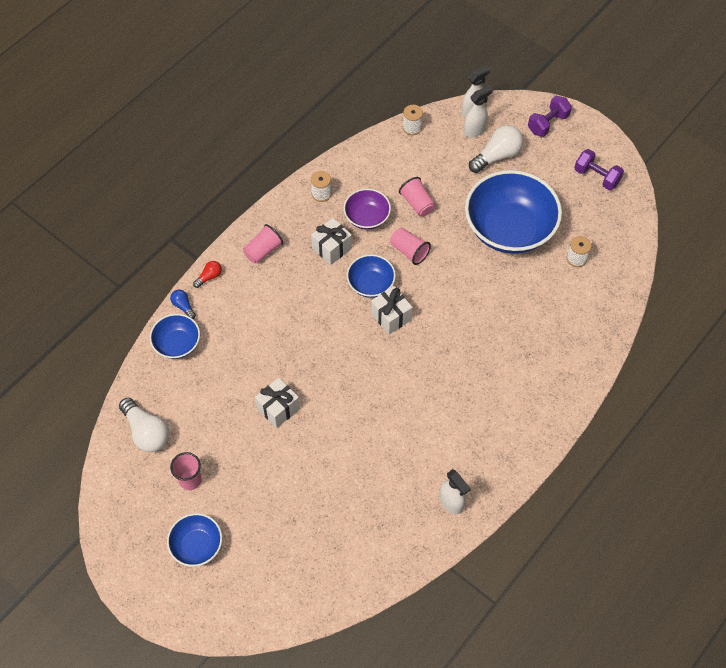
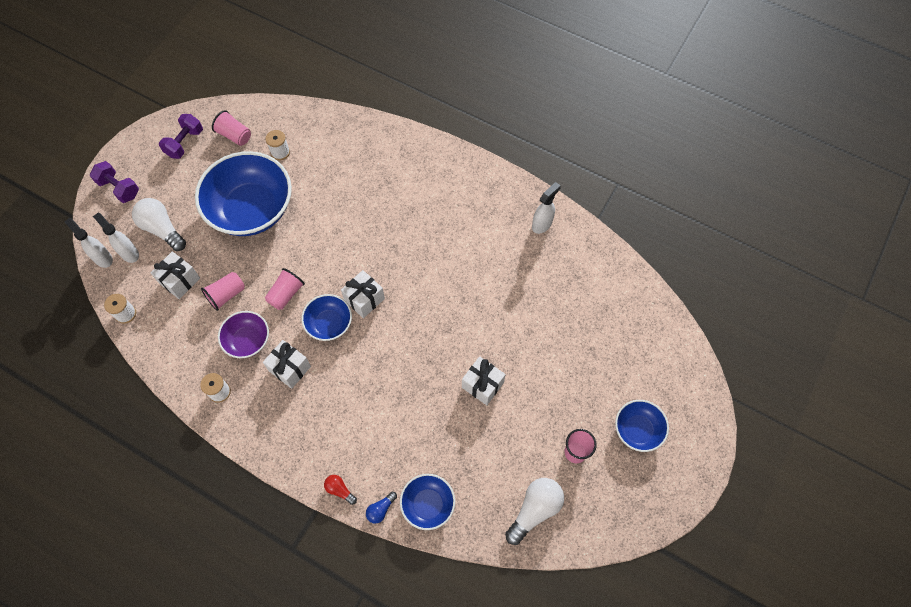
camera: 100 degrees left, 5 degrees up
(263, 251) = (300, 439): pink cup -> pink cup (234, 135)
(438, 168) = (180, 281): none -> white gift

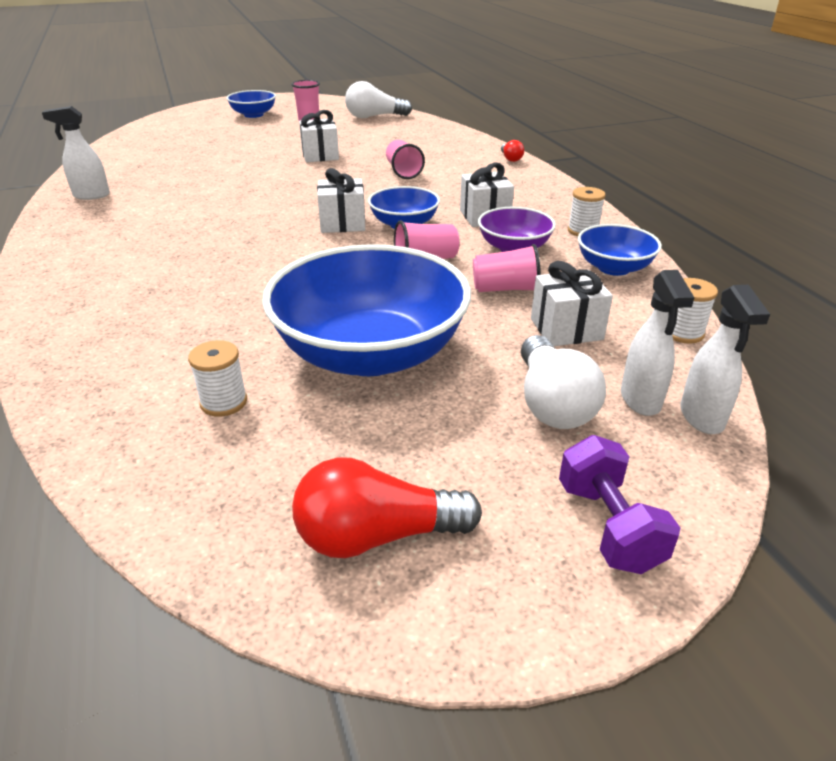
camera: 140 degrees left, 30 degrees down
(185, 143) = (377, 536): purple dumbbell -> red light bulb
(234, 135) = (259, 482): pink cup -> pink cup (403, 171)
(381, 509) = (486, 145): blue light bulb -> none
(428, 504) = (446, 137): blue bowl -> blue bowl (613, 268)

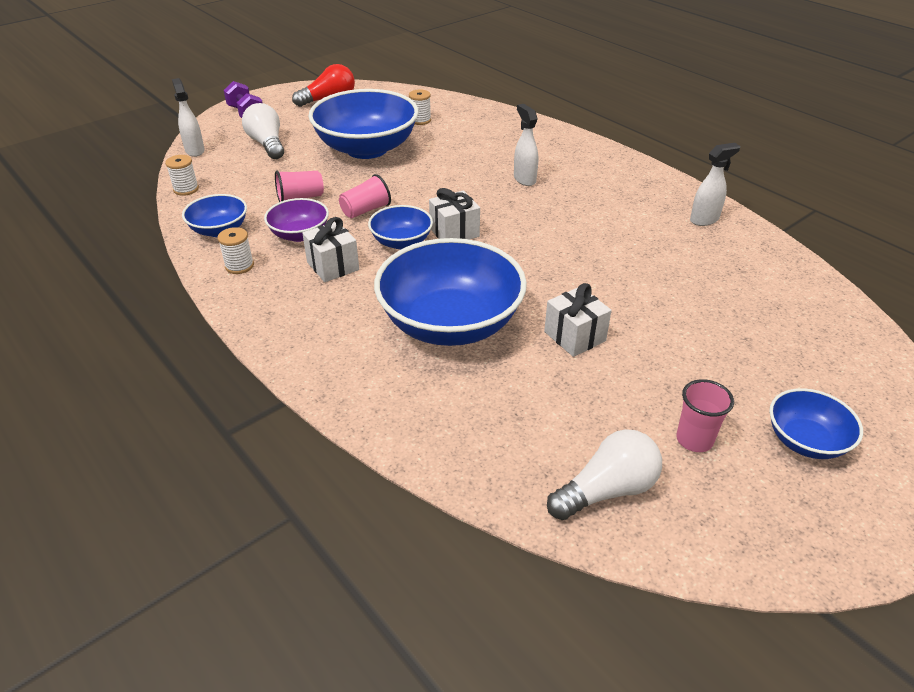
camera: 160 degrees right, 5 degrees up
(403, 171) = (450, 324): pink cup -> blue bowl
(510, 158) = (327, 388): red light bulb -> none
(566, 329) = (258, 179): white gift -> none
(640, 400) = (223, 152): white spray bottle -> white spray bottle (524, 179)

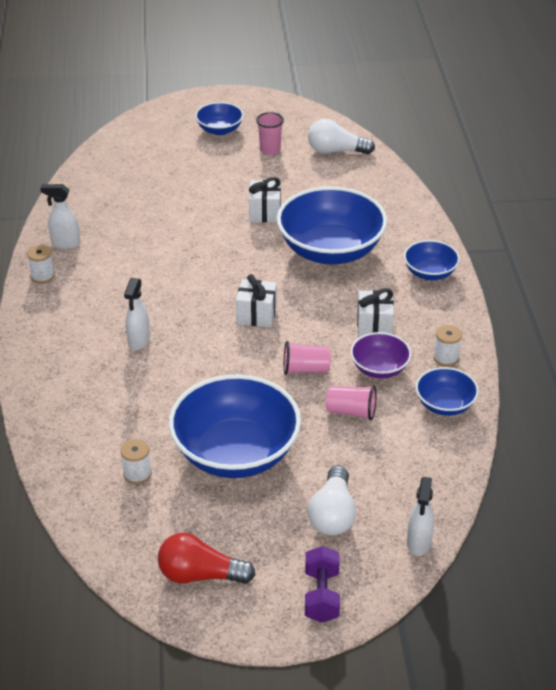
camera: 145 degrees left, 0 degrees up
(186, 189) = (454, 476): white spool -> white spool (42, 276)
(401, 242) = (305, 324): blue bowl -> blue bowl (430, 273)

